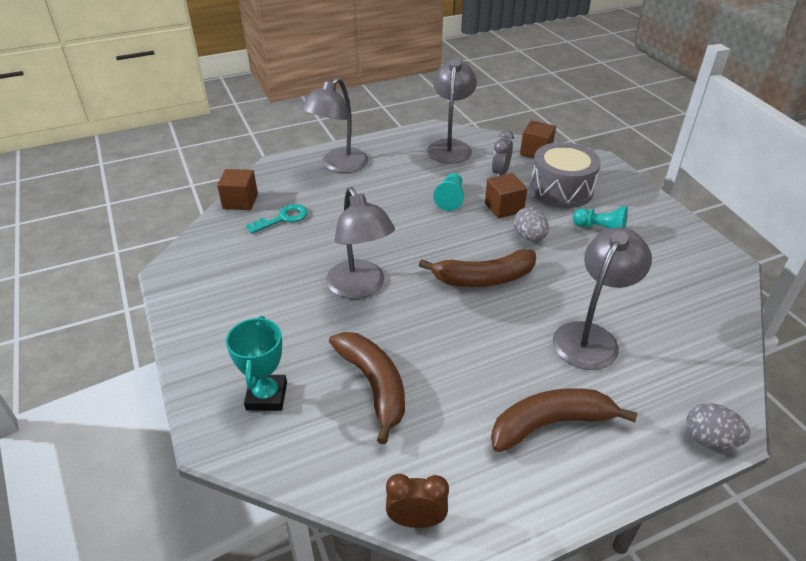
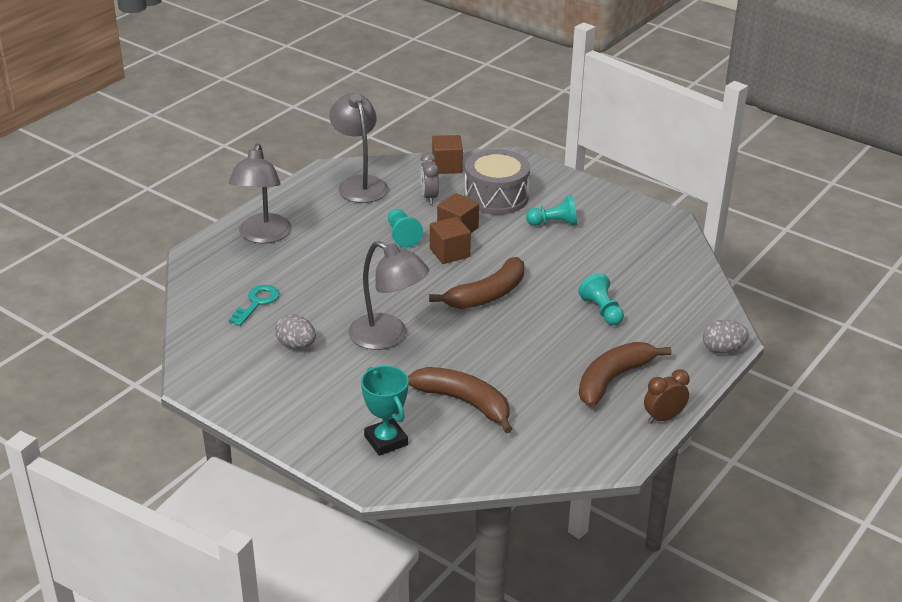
camera: 30 degrees left, 5 degrees down
(240, 201) = (195, 301): brown cube -> brown cube (449, 253)
(416, 520) = (565, 469): brown clock -> brown clock (663, 418)
(529, 237) = (499, 248): grey egg -> grey egg (296, 345)
(590, 336) = (602, 311): grey lamp -> turquoise pawn

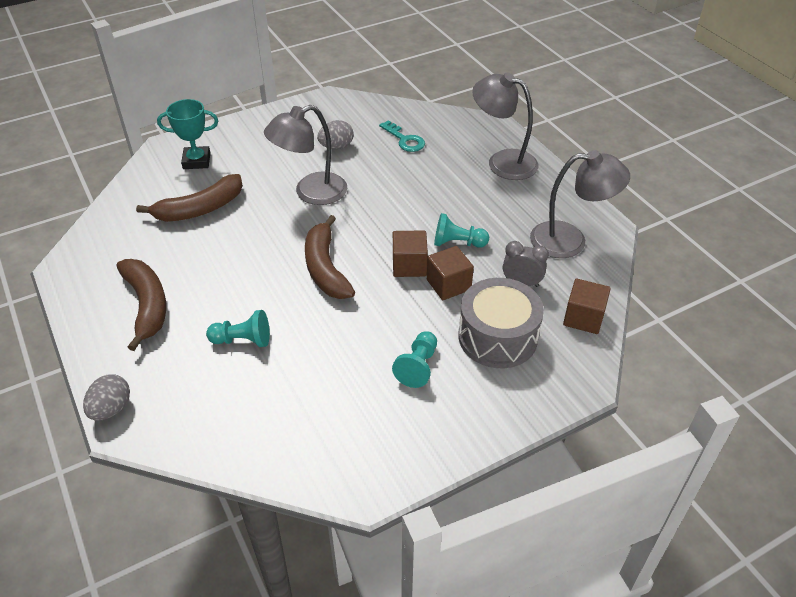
camera: 115 degrees right, 10 degrees up
(663, 418) = (74, 317): brown clock -> none

